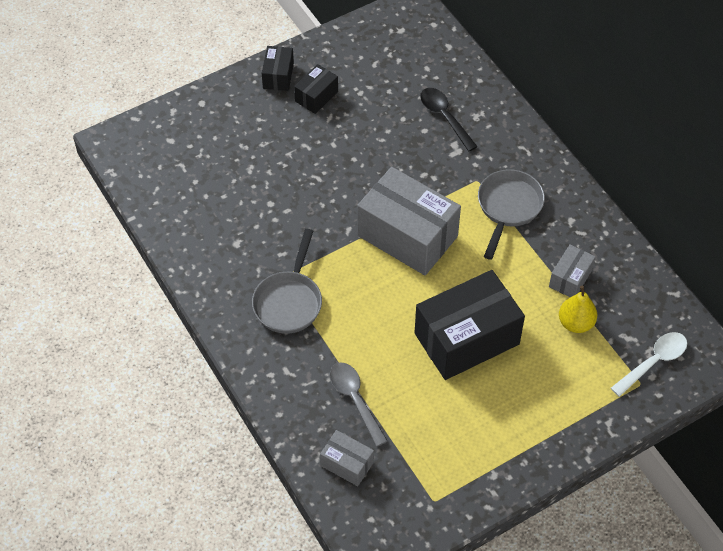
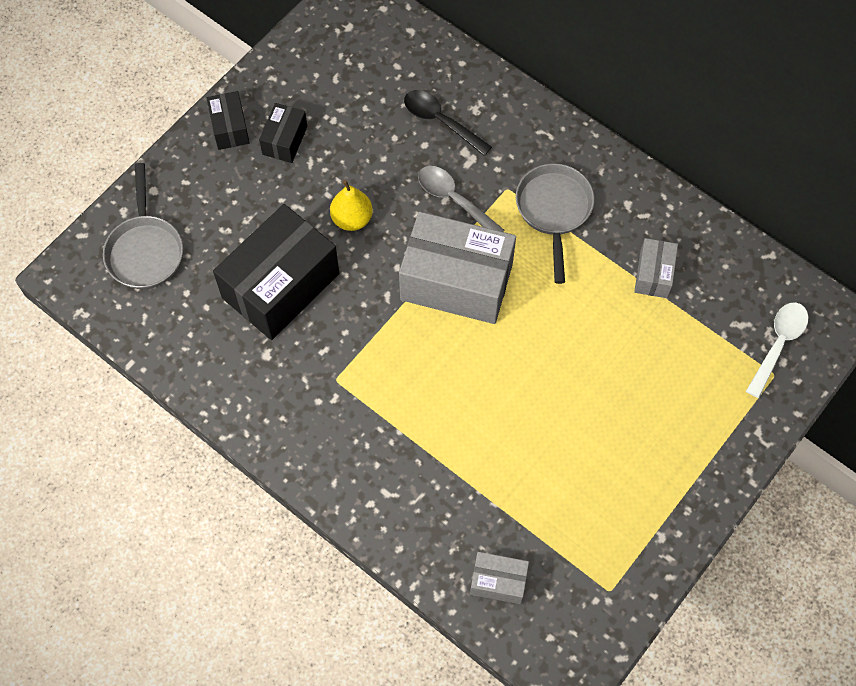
camera: 20 degrees left, 10 degrees up
(289, 301) = (355, 407): grey pan -> grey pan (145, 250)
(355, 399) = (476, 501): grey spoon -> grey spoon (454, 199)
(466, 339) = (570, 385): black box -> black box (281, 286)
(575, 323) = (679, 326): yellow pear -> yellow pear (352, 219)

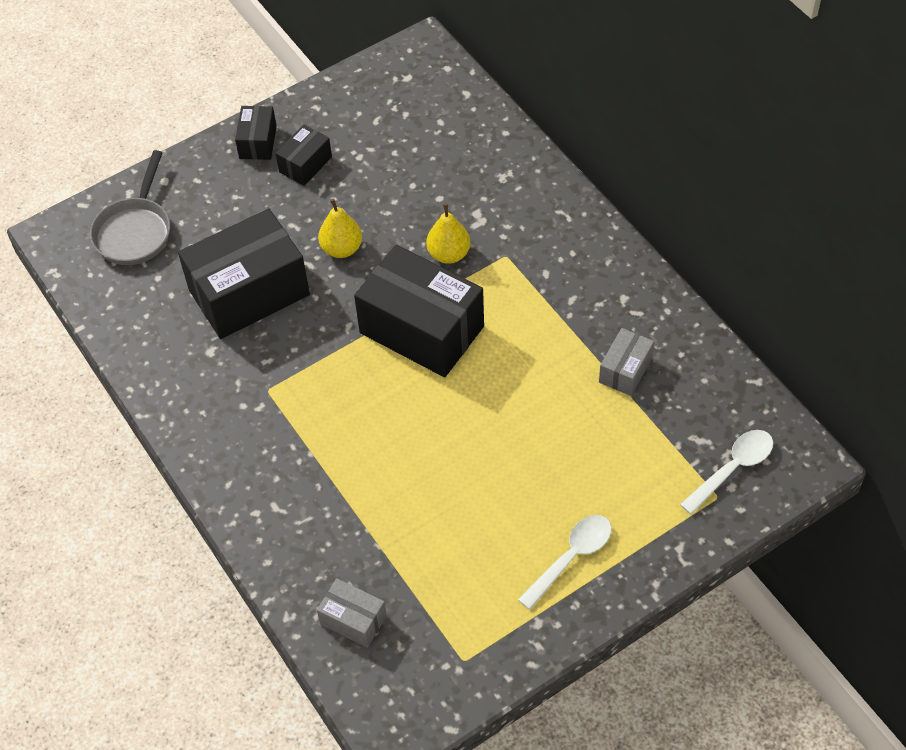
camera: 20 degrees right, 10 degrees down
(440, 121) = (463, 180): black spoon -> none
(454, 199) = (449, 254): grey spoon -> yellow pear
(456, 282) = (421, 329): grey box -> black box
(554, 211) = (545, 287): grey pan -> none
(669, 467) = (571, 557): none -> white spoon

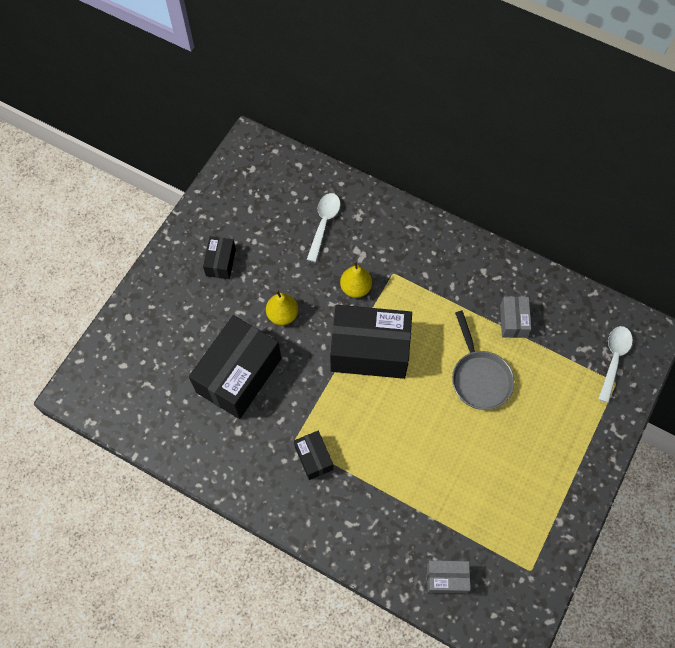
camera: 30 degrees left, 10 degrees up
(135, 231) = (130, 364): grey pan -> grey pan (479, 377)
(258, 142) = (177, 259): black box -> black box (313, 458)
(571, 557) = (554, 466): white spoon -> white spoon (324, 223)

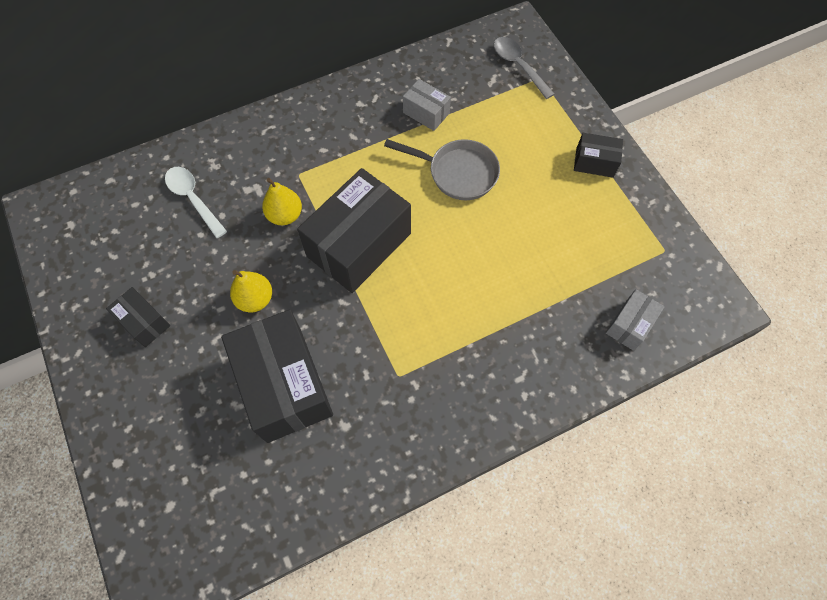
camera: 55 degrees left, 0 degrees up
(313, 458) = (429, 368): black box -> black box (594, 162)
(613, 359) = (518, 66): white spoon -> grey spoon

